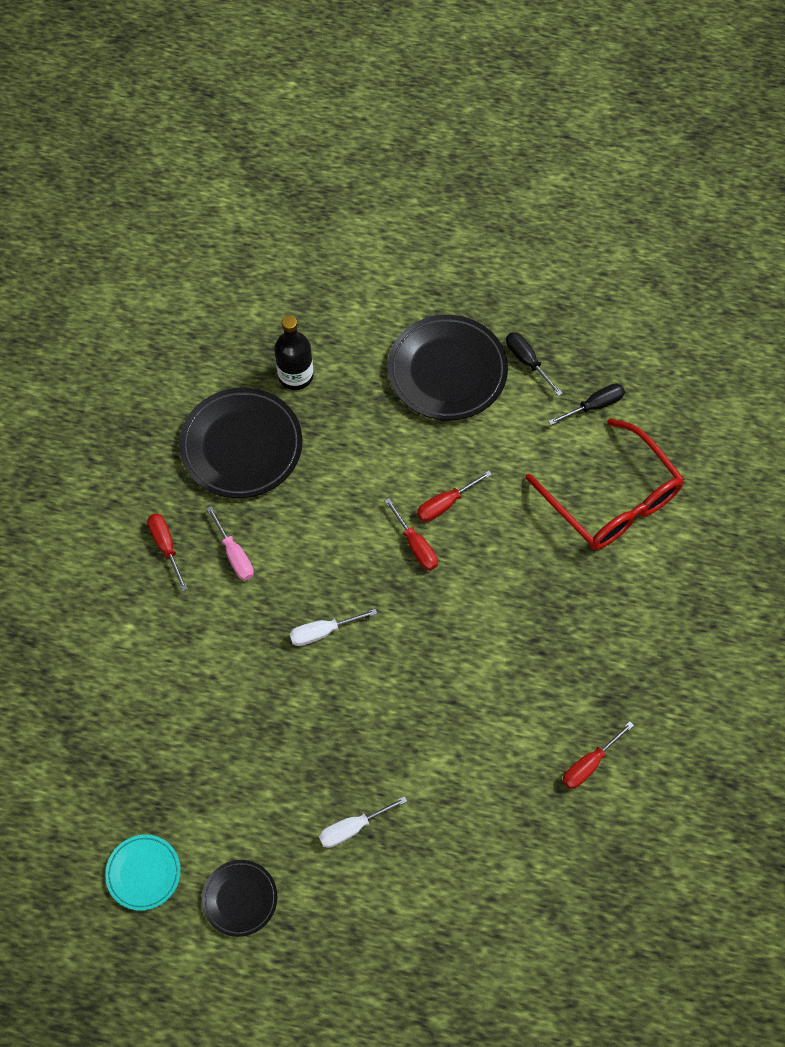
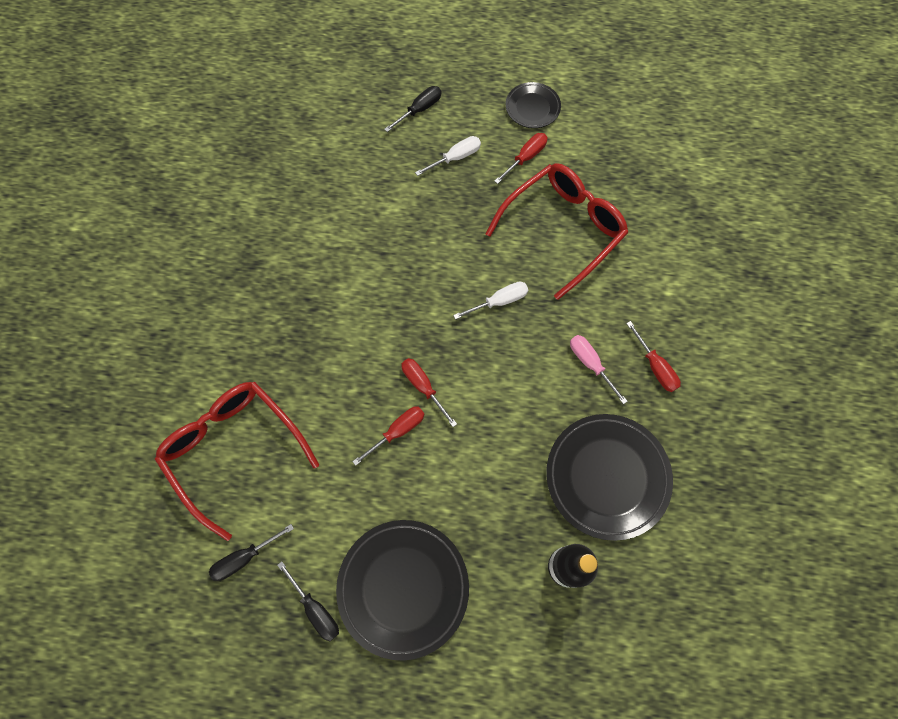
camera: 175 degrees right, 5 degrees up
(143, 873) = (606, 118): turquoise plate -> none
(233, 715) = (563, 229): none -> red glasses
(393, 909) = (420, 109): none -> black screwdriver
(588, 764) = (271, 215): red screwdriver -> red screwdriver (526, 157)

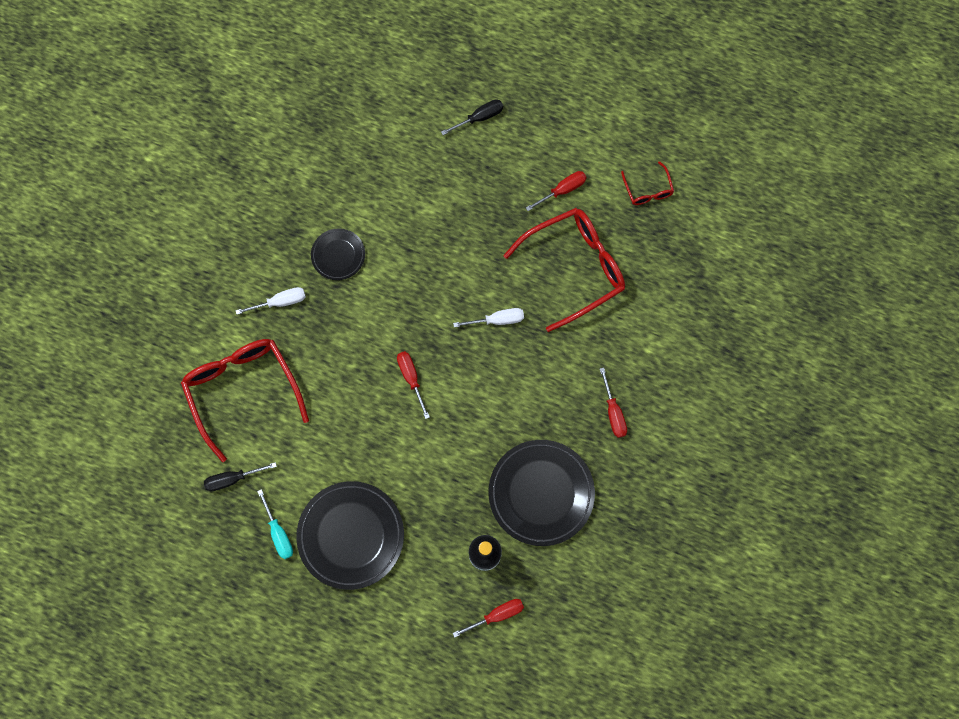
camera: 15 degrees right, 5 degrees up
(316, 609) = (279, 533): black screwdriver -> turquoise screwdriver
(398, 431) = (380, 410): red screwdriver -> red screwdriver (497, 615)
(456, 157) = (499, 174): white screwdriver -> white screwdriver (281, 302)
(532, 108) = (584, 141): black plate -> black plate (338, 255)
(590, 363) = (558, 395): pink screwdriver -> none
(611, 137) = (648, 190): none -> red glasses

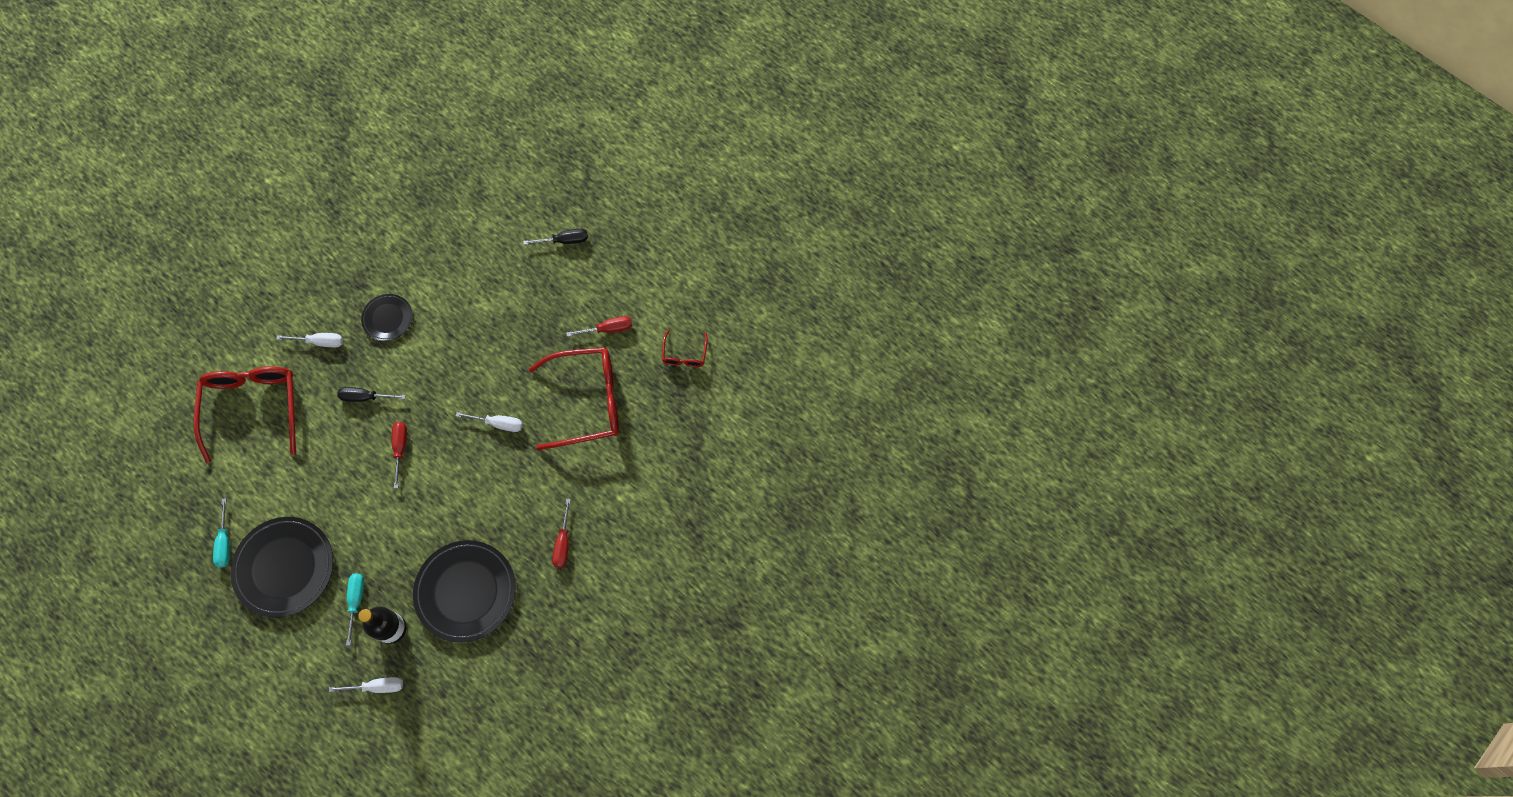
camera: 20 degrees right, 5 degrees down
(232, 479) = (208, 481): black screwdriver -> black screwdriver (364, 397)
(437, 541) = (356, 600): none -> turquoise screwdriver
(497, 615) = (378, 686): red screwdriver -> white screwdriver

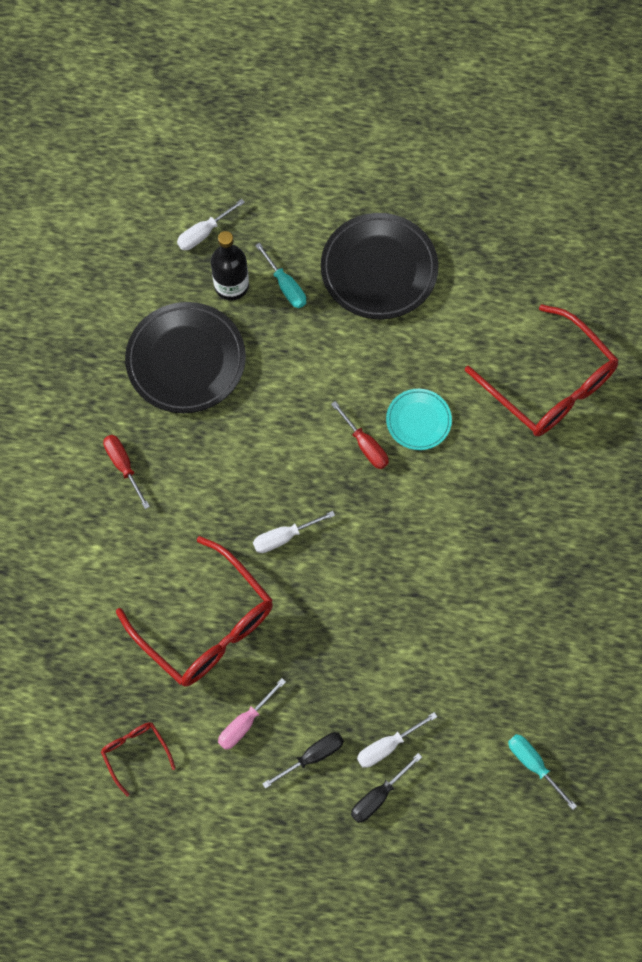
camera: 145 degrees right, 0 degrees up
(225, 543) = (455, 253): turquoise screwdriver -> turquoise screwdriver (533, 764)
(320, 342) = (545, 493): white screwdriver -> white screwdriver (386, 746)
(354, 441) = (418, 421): none -> turquoise plate
(364, 397) = (447, 469): black screwdriver -> black screwdriver (313, 756)
(388, 318) = (497, 565): black plate -> none
(587, 401) = (206, 625): red glasses -> red glasses turned 90 degrees counterclockwise
(609, 329) = (244, 723): red screwdriver -> pink screwdriver

